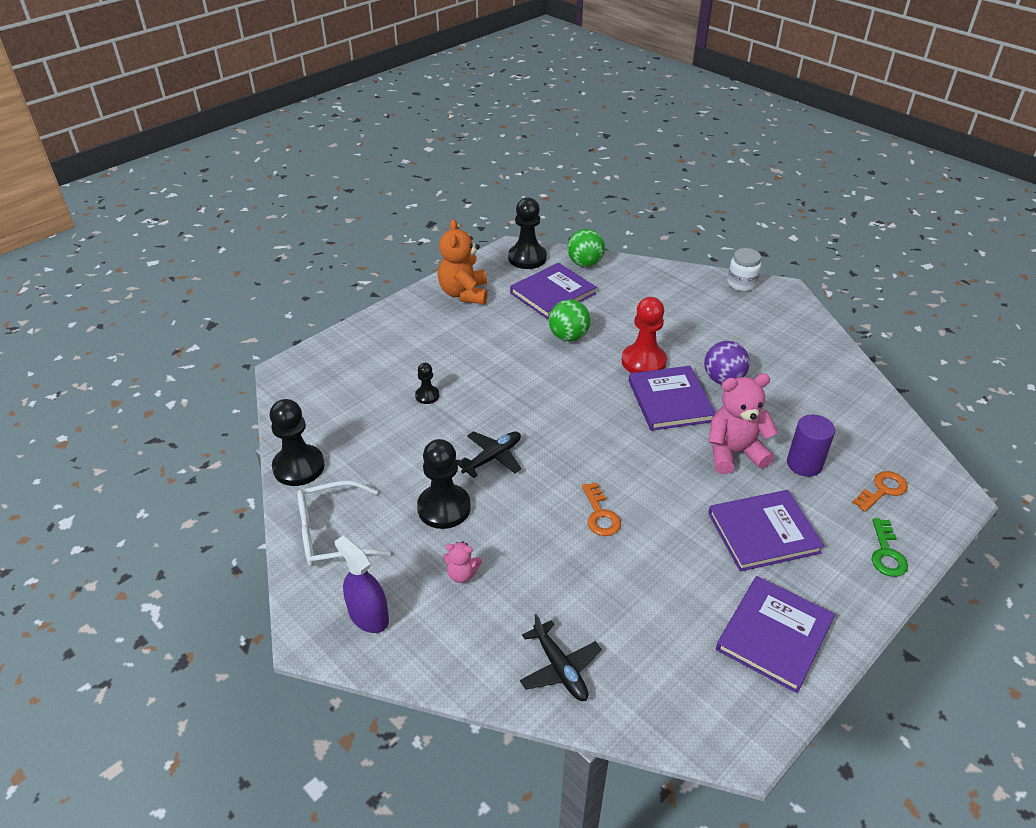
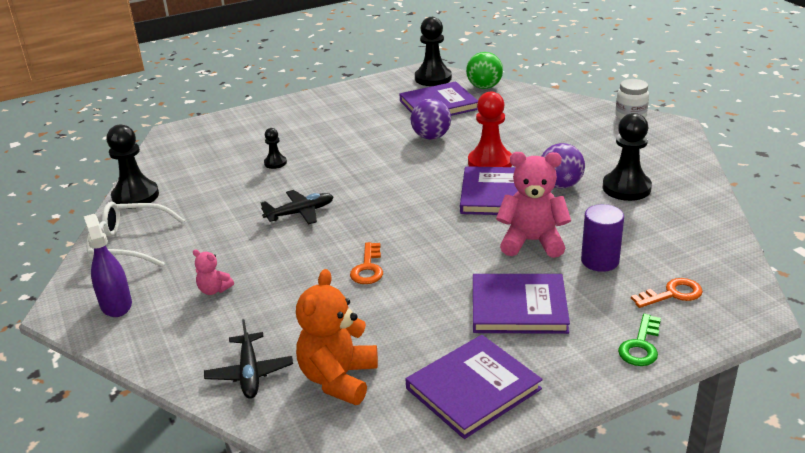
camera: 20 degrees right, 10 degrees down
(444, 508) = (233, 241): black pawn -> black pawn (626, 188)
(464, 294) = (358, 97): orange teddy bear -> orange teddy bear (338, 379)
(568, 337) = (431, 137): green ball -> purple ball

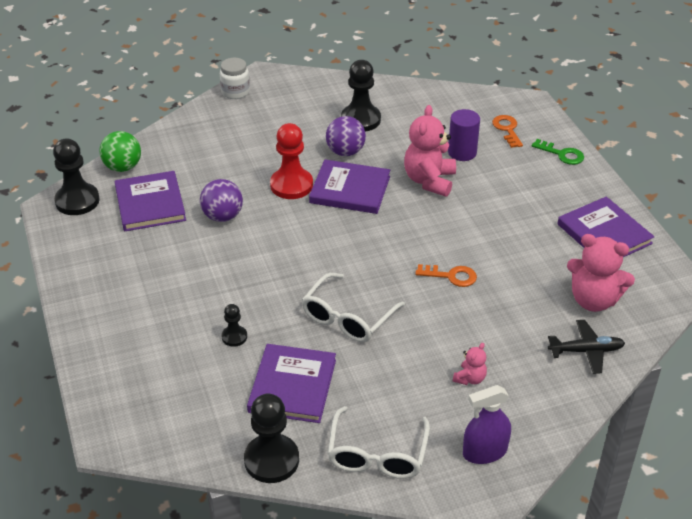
camera: 85 degrees left, 10 degrees up
(300, 213) = (347, 318): black plane -> white glasses
(338, 379) = (593, 300): orange teddy bear -> pink teddy bear
(518, 307) = (515, 200): purple book -> purple book (292, 386)

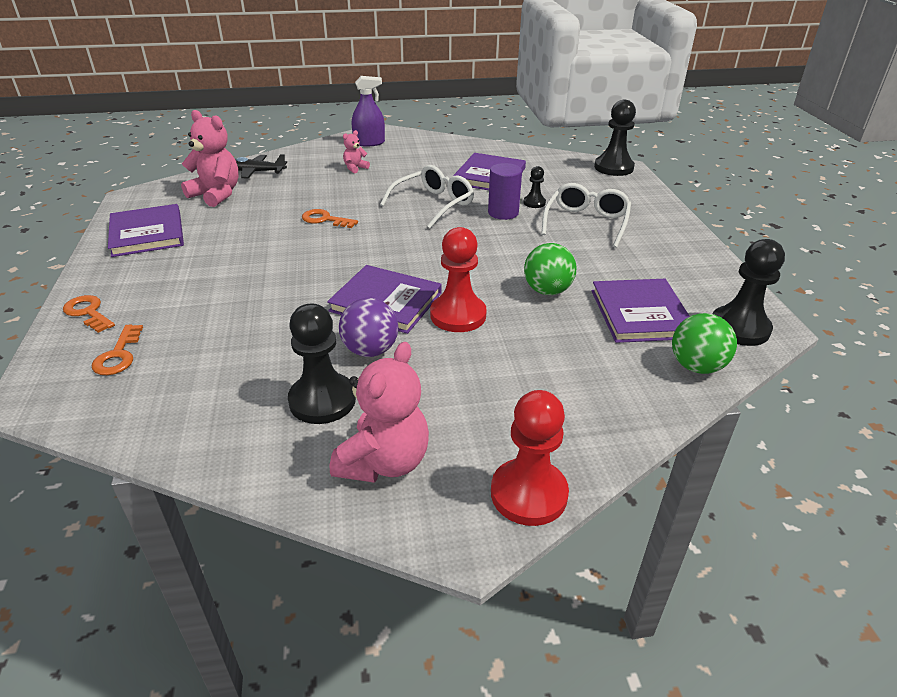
camera: 170 degrees left, 5 degrees down
(222, 216) = (547, 291): purple ball -> green ball
(235, 92) = (528, 494): white jar -> red pawn
(271, 460) = (510, 151): black pawn -> black pawn (613, 167)
(377, 455) = (439, 147): white glasses -> white glasses (586, 222)
(429, 181) = (283, 301): pink teddy bear -> pink teddy bear (384, 462)
(462, 152) = (212, 330): purple cylinder -> purple cylinder (503, 213)
(562, 154) = (88, 312): green key -> orange key

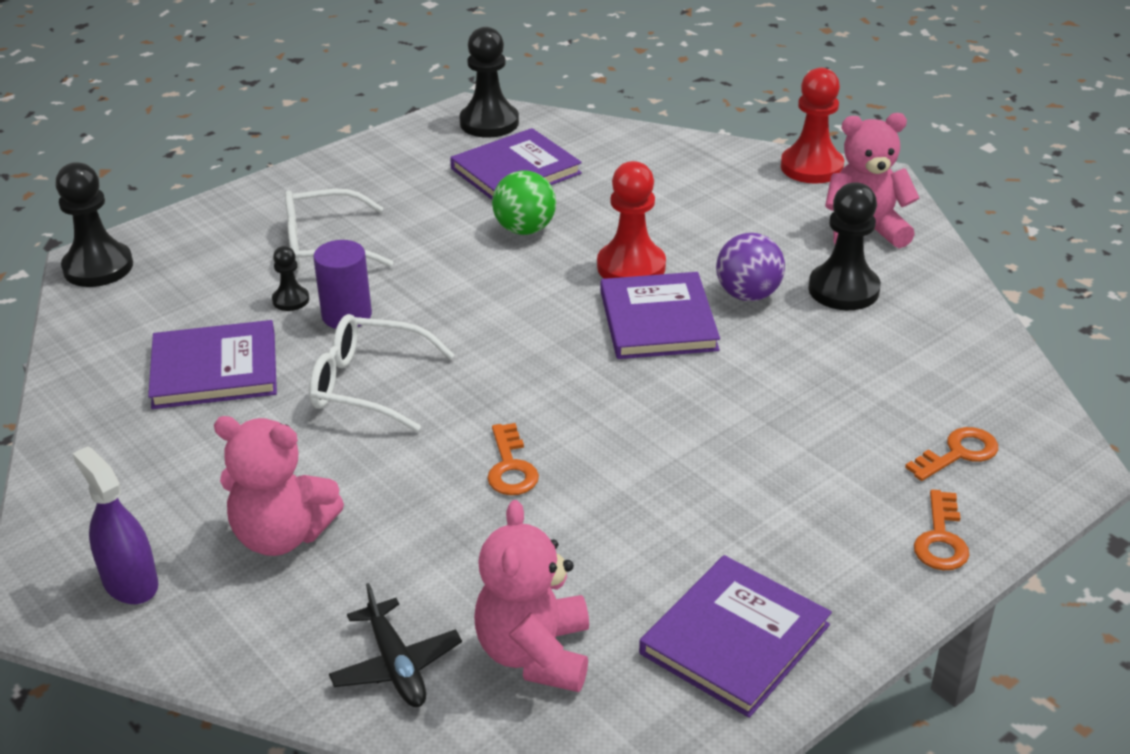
camera: 120 degrees left, 0 degrees up
(355, 168) = (282, 535): pink teddy bear -> pink teddy bear, size x2.04
(696, 366) = (576, 133): green ball -> none

